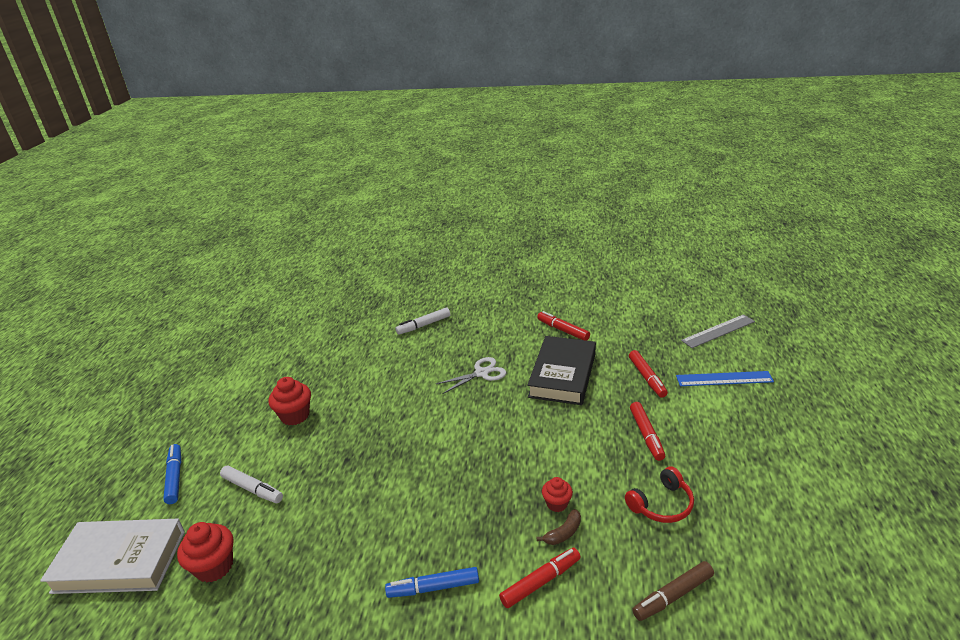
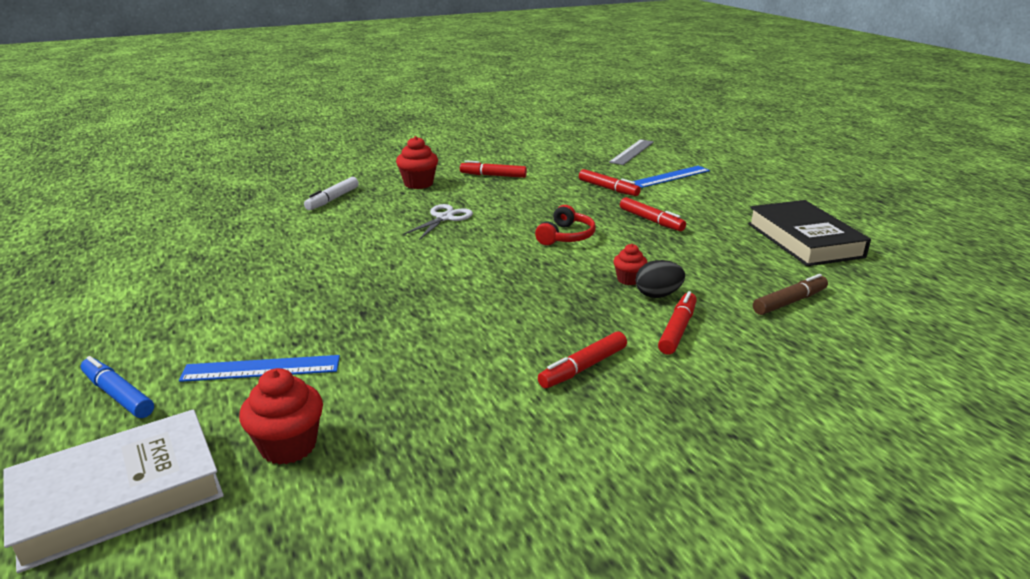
camera: 35 degrees left, 5 degrees down
(252, 489) = (261, 369): white marker -> blue ruler
(295, 415) = (246, 298): red cupcake -> red cupcake (418, 184)
(433, 587) = (583, 368): blue marker -> red marker
(563, 375) = (530, 202): black book -> black book (804, 240)
(563, 533) = (658, 295): brown banana -> black egg
(661, 504) = (715, 255): red headphones -> red headphones (566, 236)
(673, 596) = (789, 302): brown marker -> brown marker turned 150 degrees counterclockwise

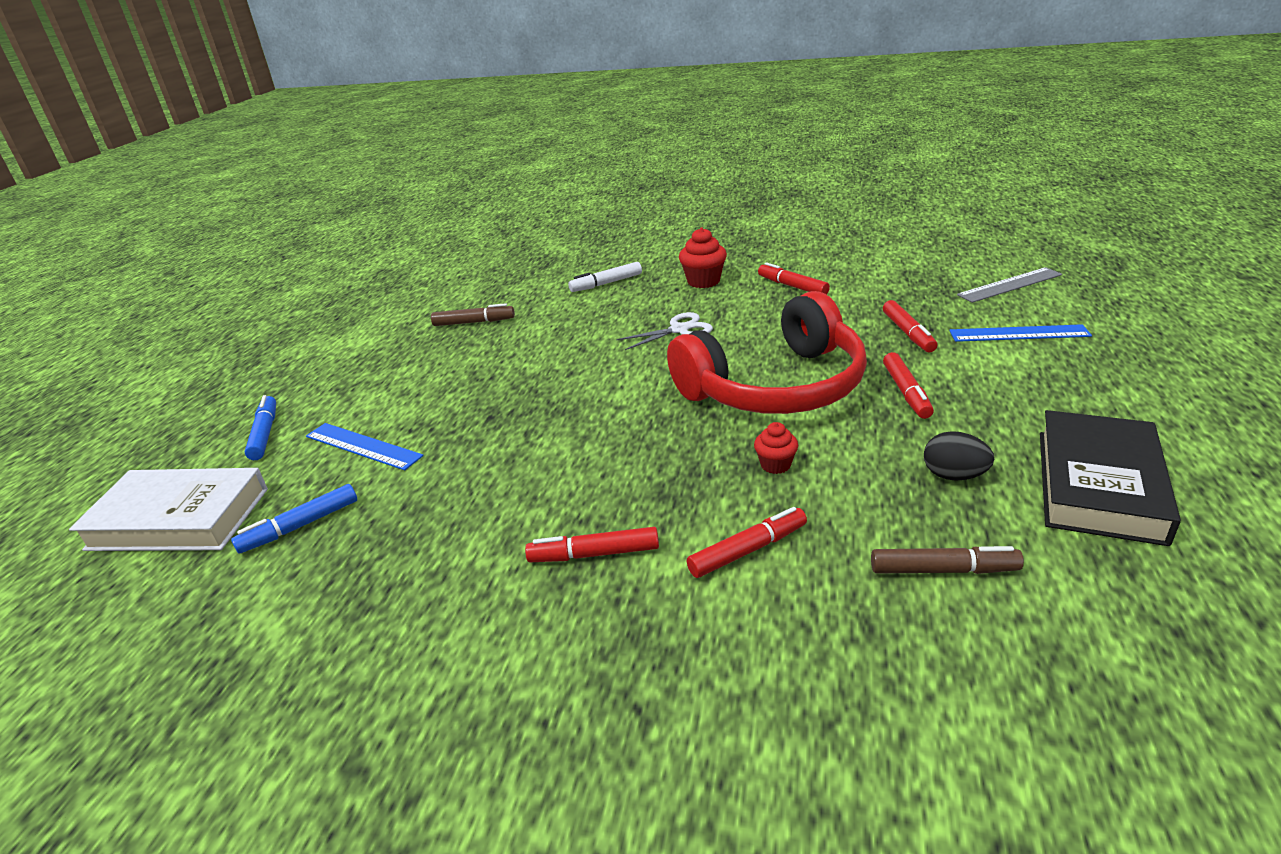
camera: 40 degrees right, 5 degrees up
(237, 251) = (474, 322): none -> brown marker
(288, 446) = (300, 526): red cupcake -> blue marker
(566, 236) = (776, 386): red headphones -> red headphones, size x2.39
(658, 295) = (783, 497): black egg -> black egg (954, 475)

